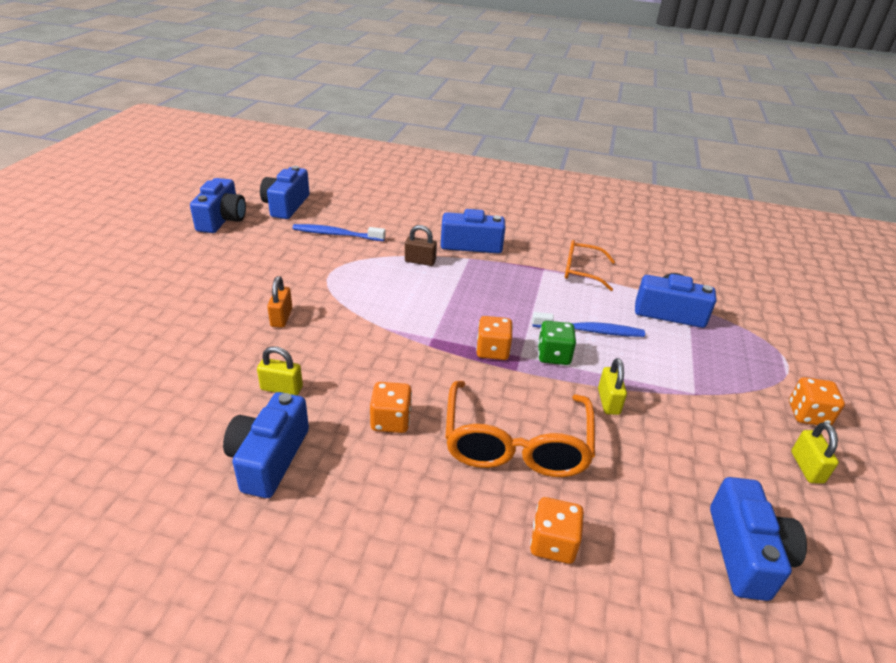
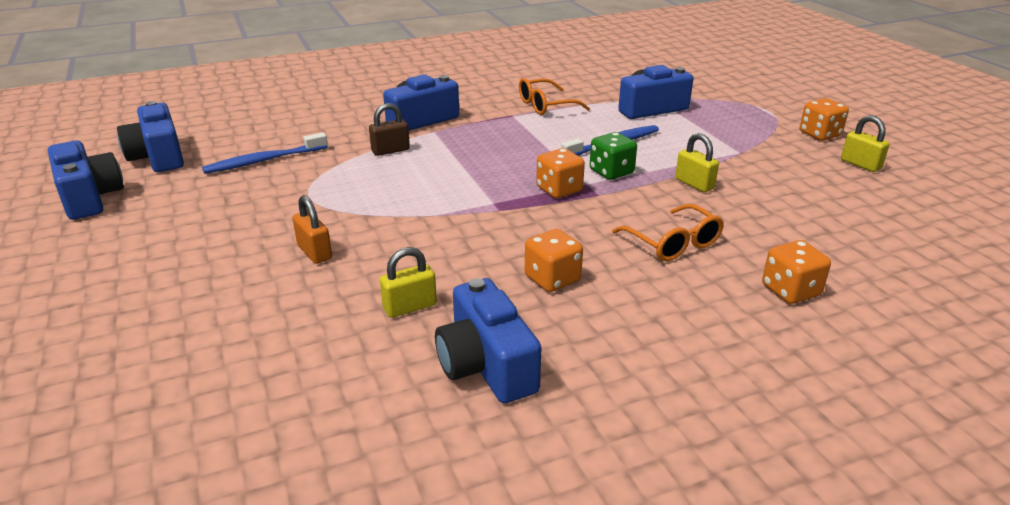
camera: 35 degrees left, 5 degrees down
(516, 444) = (673, 243): orange glasses -> orange glasses, size x0.58
(746, 553) = (898, 229): blue camera -> none

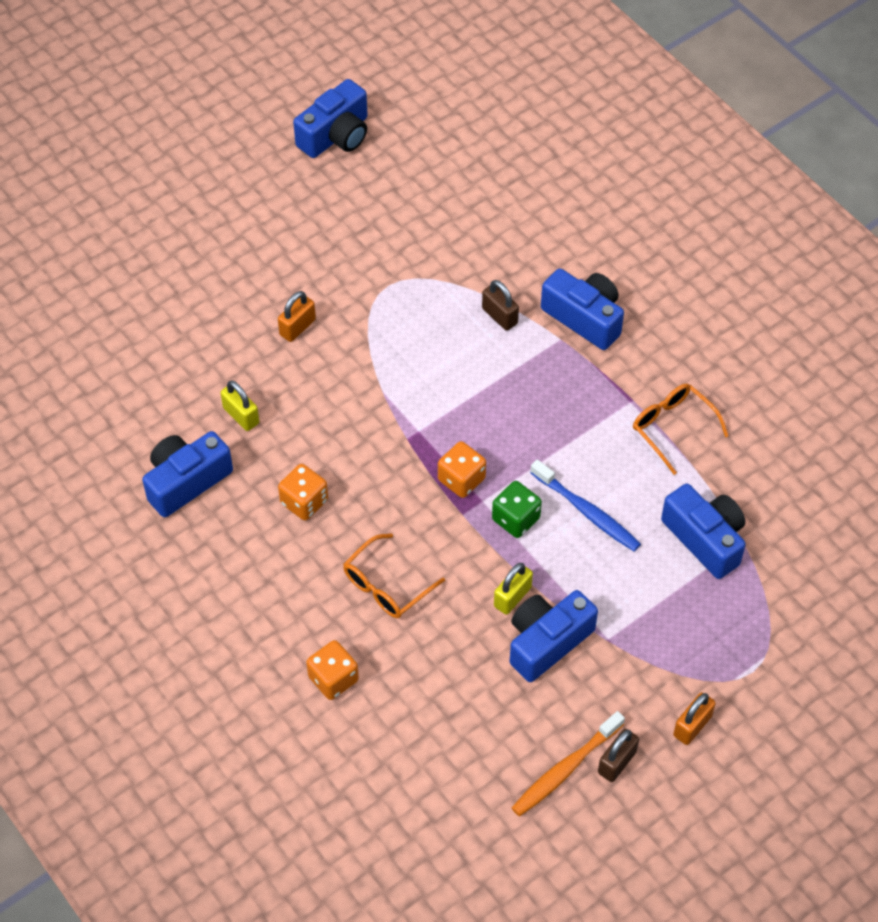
camera: 75 degrees right, 25 degrees up
(158, 156) = (423, 140): blue camera -> blue camera (547, 642)
(264, 161) = (442, 224): blue toothbrush -> none
(819, 134) = (692, 726): orange dice -> orange padlock
(860, 164) = (617, 762): yellow padlock -> brown padlock
(873, 185) = (565, 769): none -> orange toothbrush

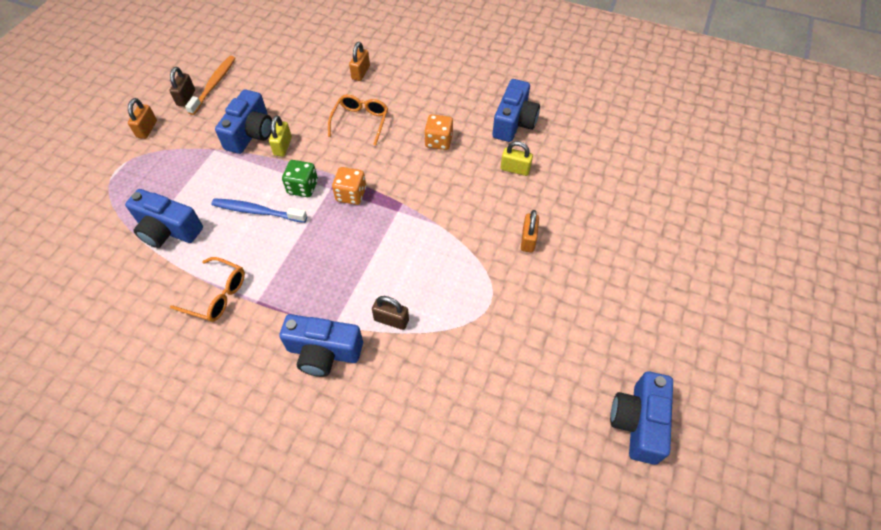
camera: 150 degrees right, 0 degrees up
(333, 679) = (361, 72): orange dice -> orange padlock

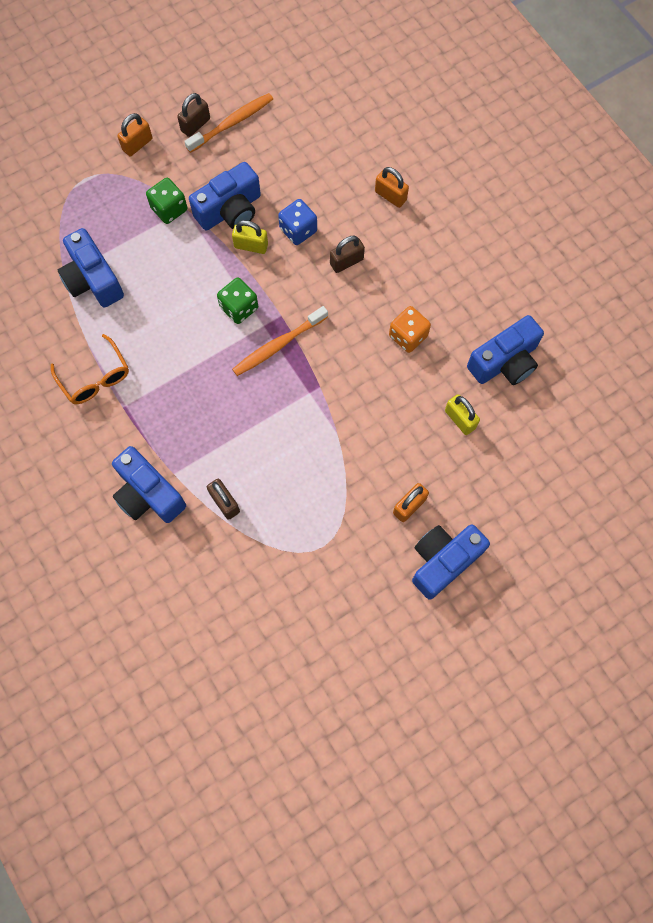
camera: 35 degrees right, 15 degrees up
(201, 155) = (169, 209): none -> green dice
(257, 211) = (181, 309): blue toothbrush -> none
(283, 146) = (251, 246): yellow padlock -> yellow padlock turned 60 degrees clockwise
(311, 121) = (298, 230): none -> blue dice
(351, 194) = (278, 345): orange dice -> orange toothbrush
(360, 121) = (346, 262): orange glasses -> brown padlock
(361, 72) = (390, 196): orange padlock -> orange padlock turned 75 degrees clockwise
(638, 422) = (363, 742): blue camera -> blue camera (443, 561)

